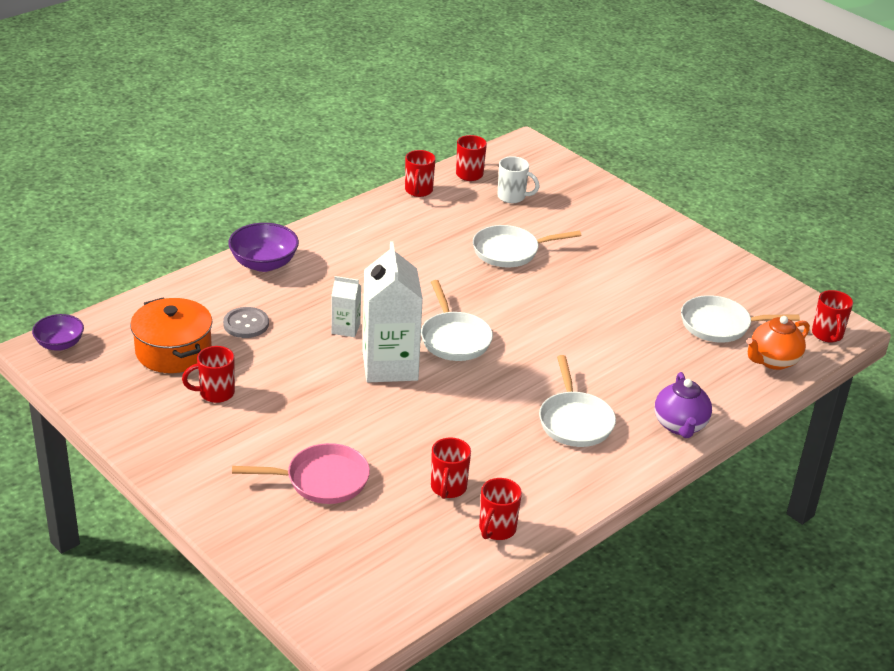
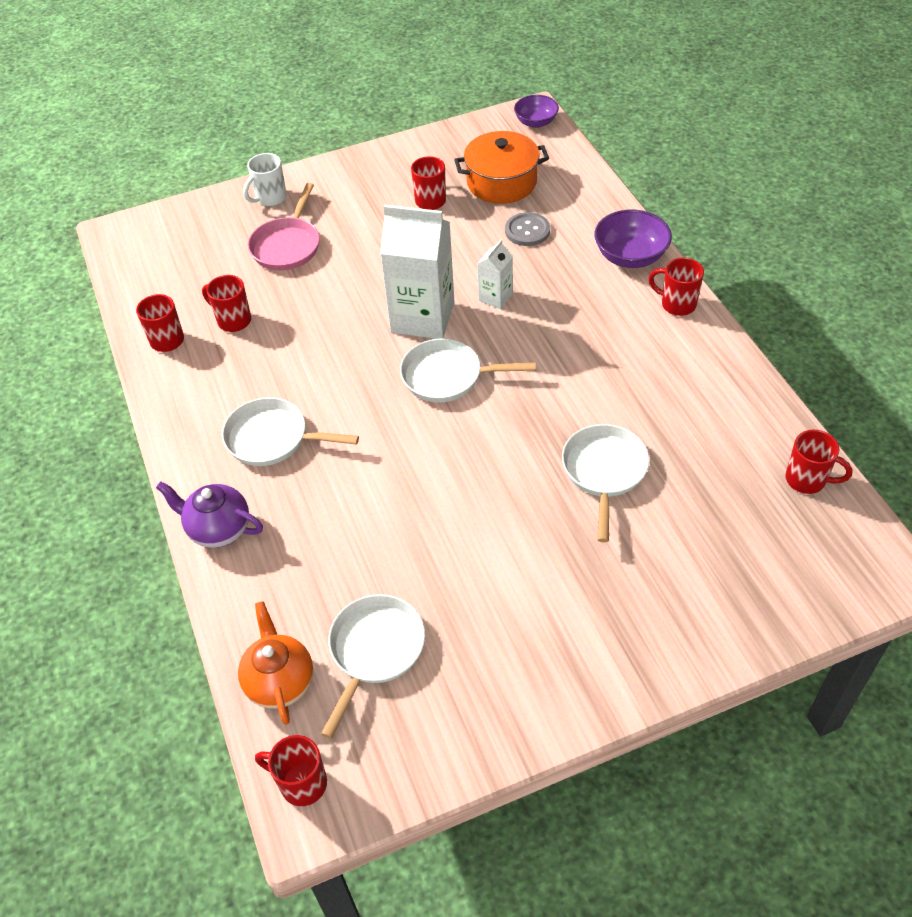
camera: 115 degrees right, 15 degrees up
(418, 191) = (766, 414): red mug -> red mug (676, 304)
(512, 197) = (738, 512): white mug -> white mug (270, 198)

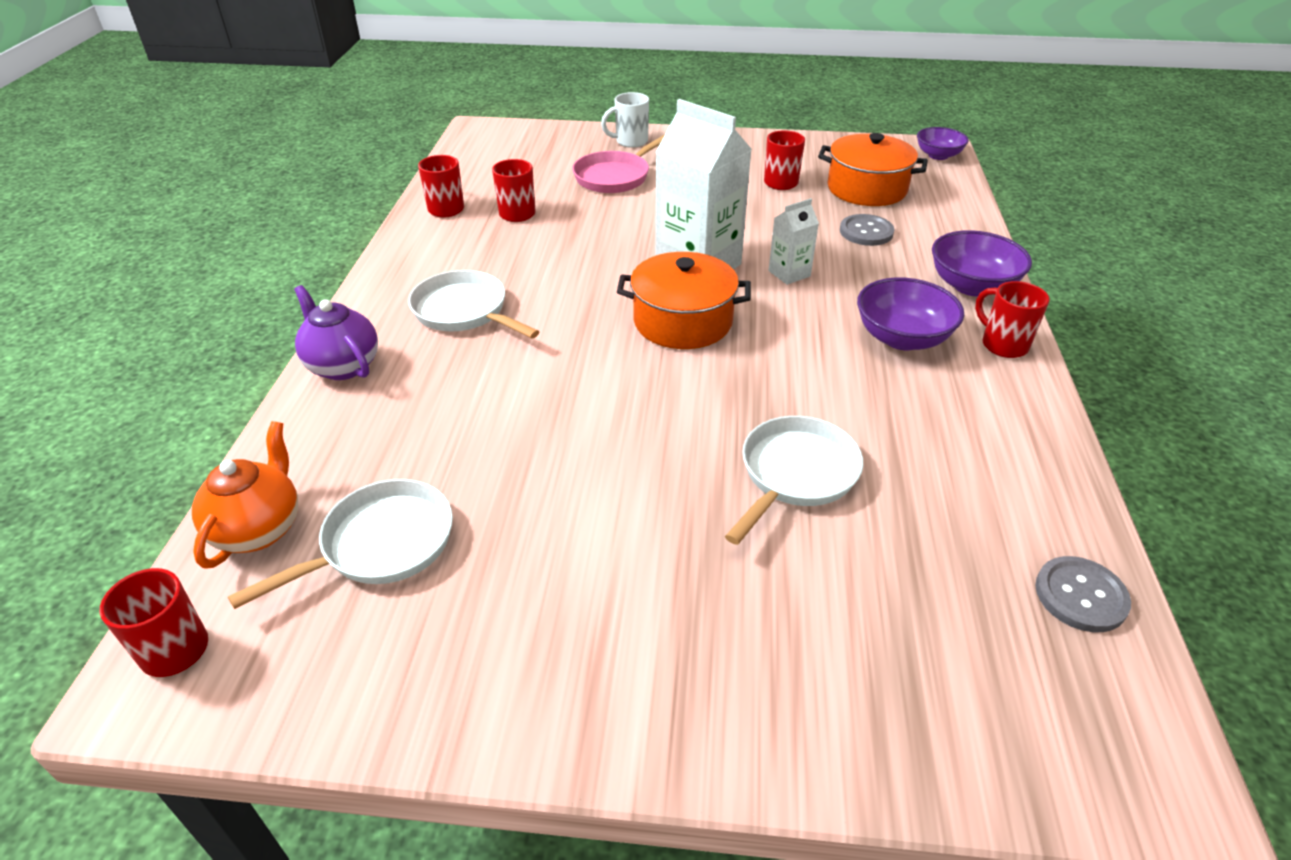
camera: 25 degrees right, 10 degrees down
(447, 376) = (683, 321): white pan -> orange pot
(608, 326) = (902, 338): none -> purple bowl
(807, 480) = (1080, 596): red mug -> grey button

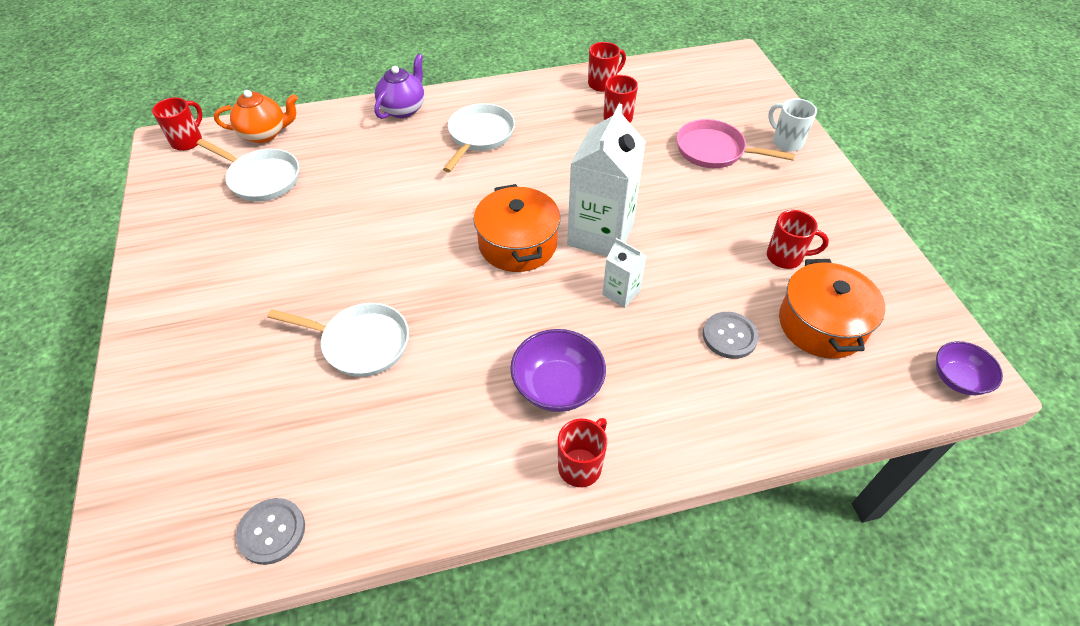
camera: 70 degrees right, 10 degrees up
(972, 286) = (675, 434): purple bowl -> none

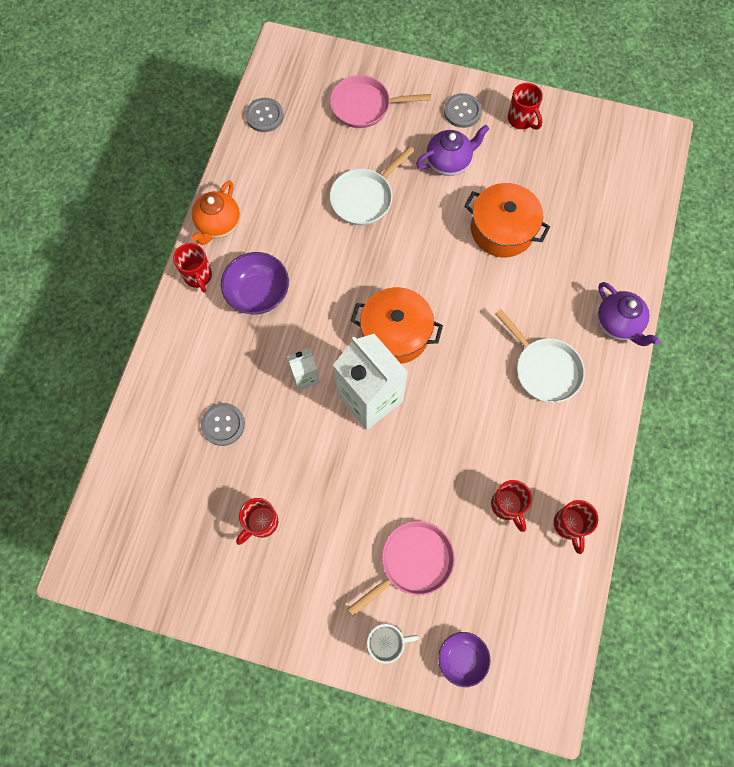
camera: 120 degrees right, 20 degrees up
(183, 303) = (462, 111): none -> grey button
(188, 141) = (653, 151): red mug -> red mug (521, 120)
(208, 409) = (365, 106): none -> pink pan
(261, 178) = (573, 188): white pan -> none
(265, 134) = (634, 206): orange teapot -> orange teapot (218, 225)
(269, 286) = (449, 162): none -> purple teapot
(821, 324) = (190, 497): orange pot -> orange pot (502, 229)
(958, 379) = (90, 552): purple bowl -> purple bowl (462, 658)

